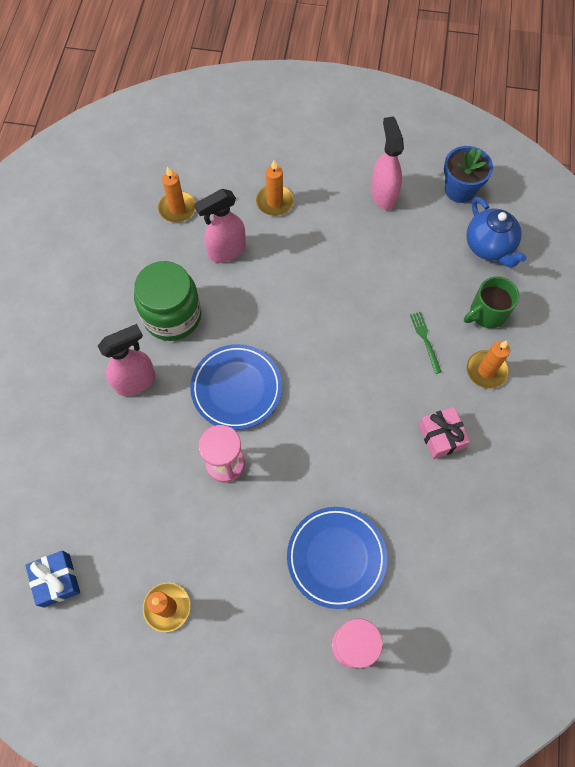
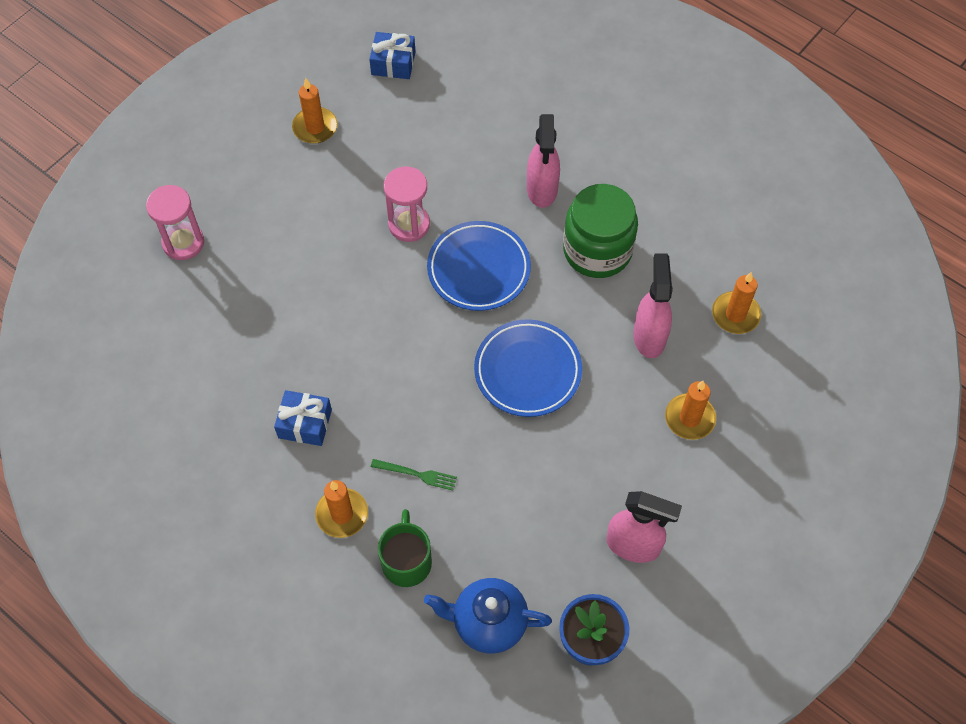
camera: 120 degrees right, 5 degrees down
(336, 557) = (261, 269): blue plate -> blue plate (527, 371)
(441, 436) = (305, 424): pink gift -> blue gift

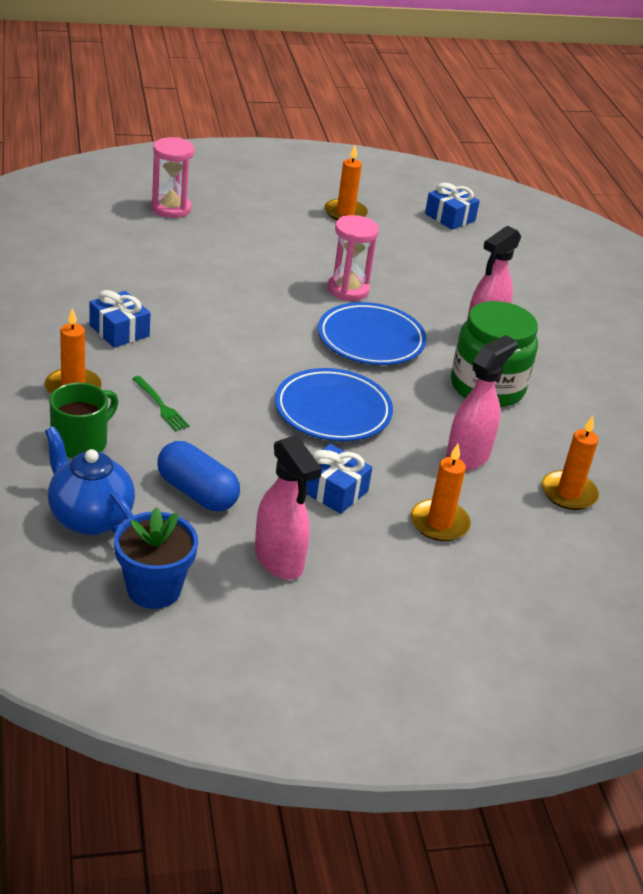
camera: 35 degrees right, 25 degrees down
(526, 534) = (197, 492): none -> blue capsule
(603, 450) = (333, 490): none -> blue gift

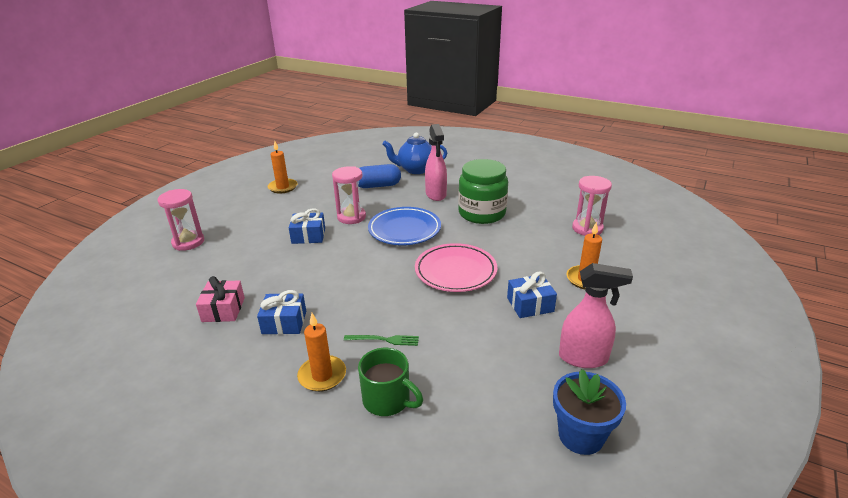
camera: 45 degrees left, 5 degrees down
(81, 442) = (388, 400): green mug -> green mug turned 135 degrees clockwise
(90, 517) = (478, 435): blue teapot -> blue teapot (415, 169)
(98, 285) = (223, 309): none -> pink gift
(197, 492) = (490, 365): blue capsule -> blue capsule (378, 186)
(332, 411) = (455, 271): blue plate -> pink plate
(450, 217) = (330, 161): blue gift -> blue gift (308, 236)
(468, 457) = (535, 244): pink spray bottle -> none
(568, 493) = (587, 228): orange candle -> pink hourglass

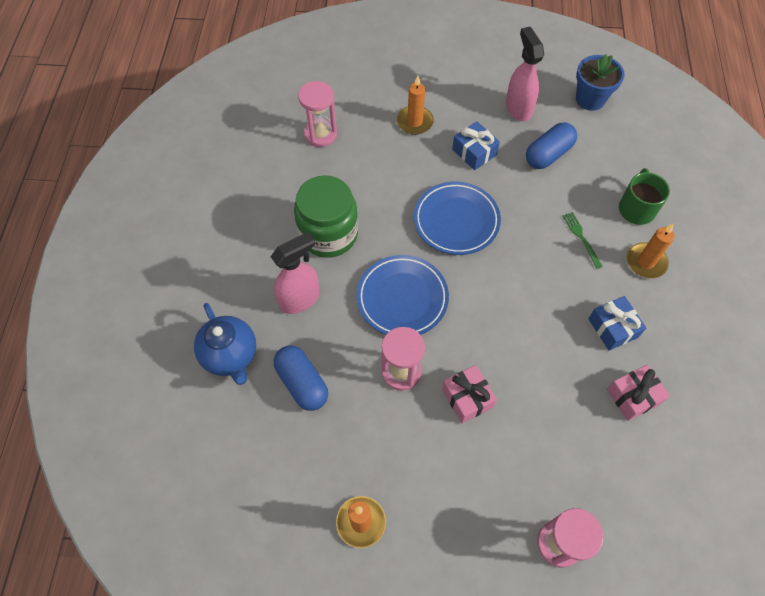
camera: 115 degrees left, 30 degrees up
(308, 236) = (467, 398): blue gift -> pink gift
(455, 271) = (456, 221): pink plate -> blue plate
(502, 357) = (548, 154): none -> blue capsule

